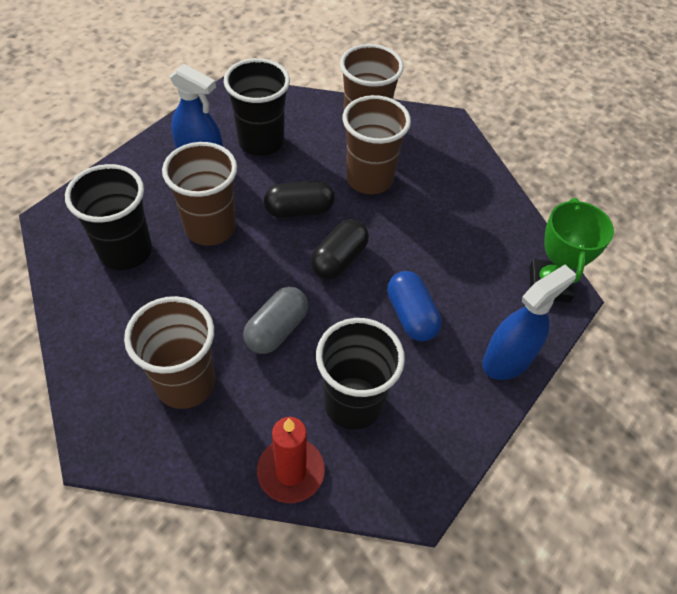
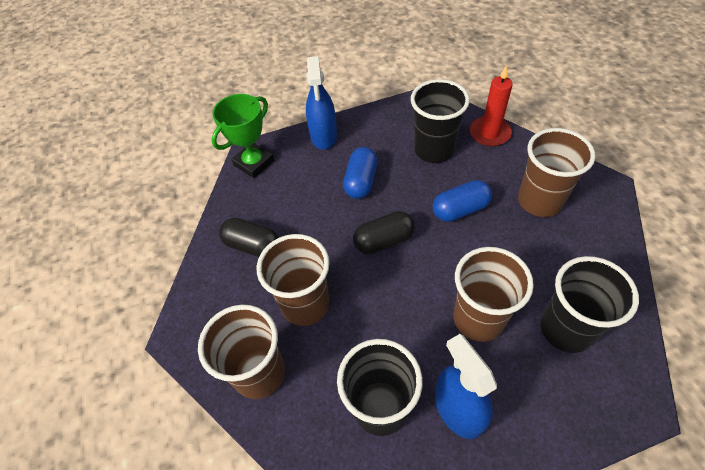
camera: 140 degrees left, 0 degrees up
(276, 329) = (460, 209): grey capsule -> blue capsule
(299, 210) = (388, 300): black capsule -> black capsule (252, 245)
(507, 359) = (323, 136): blue spray bottle -> blue spray bottle turned 90 degrees counterclockwise

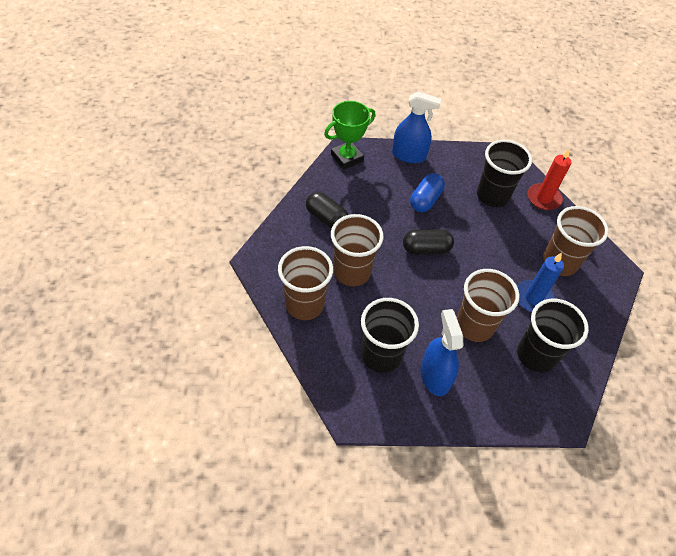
camera: 10 degrees right, 0 degrees up
(323, 136) = (409, 155): blue spray bottle -> blue spray bottle turned 90 degrees counterclockwise
(460, 209) = (494, 247): blue capsule -> none
(530, 256) = (533, 298): none -> blue candle

